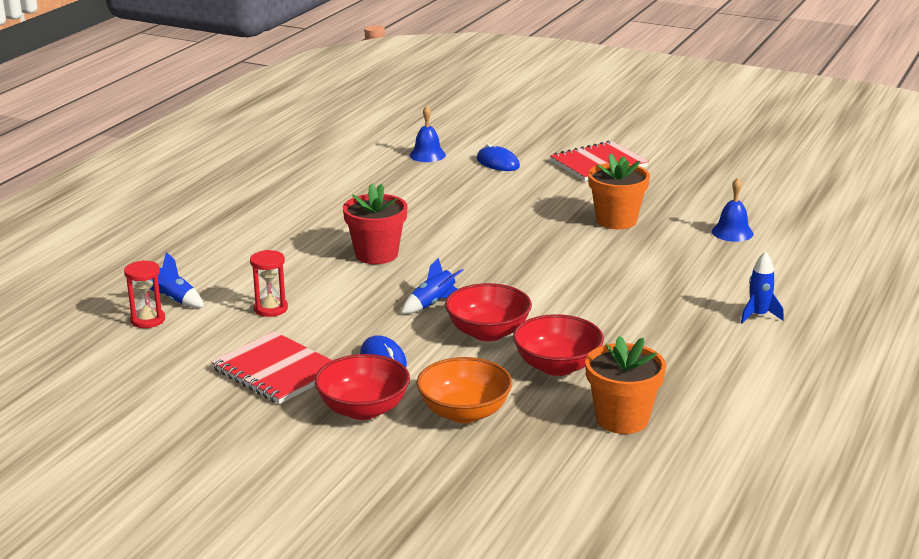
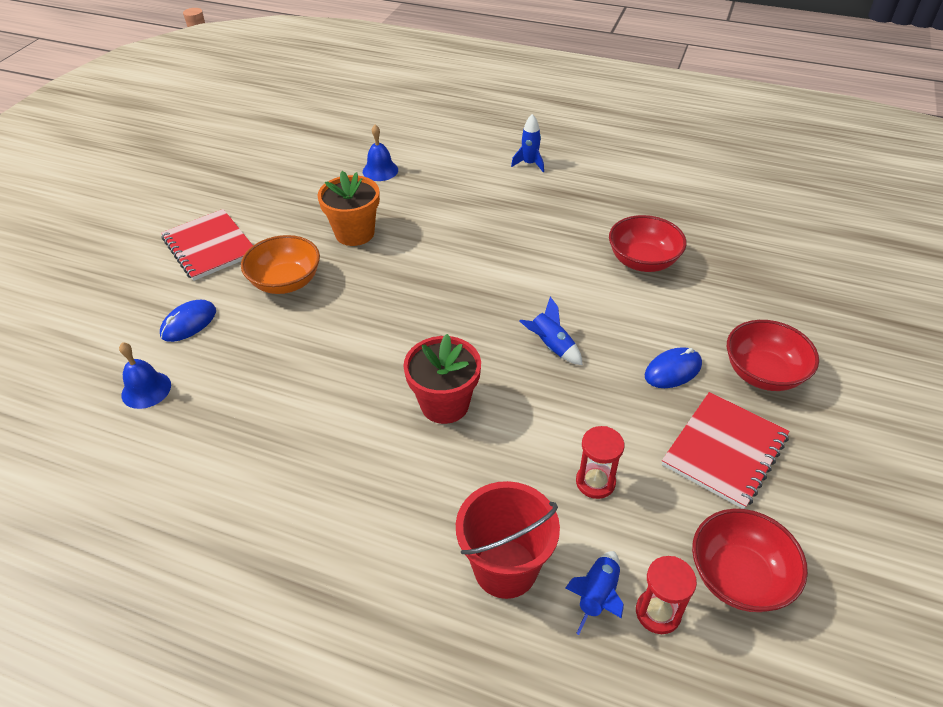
camera: 95 degrees left, 20 degrees up
(213, 270) = (505, 568): none -> red bucket
(464, 412) = (737, 309): orange bowl -> orange bowl (286, 282)
(488, 332) = (598, 304): red bowl -> red bowl (738, 576)
(622, 419) = (707, 227): orange flower pot -> none

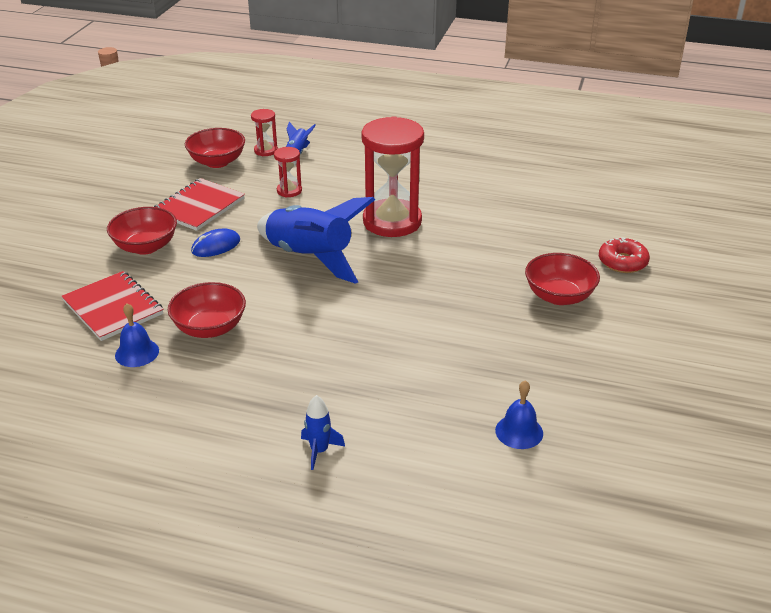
camera: 175 degrees right, 10 degrees down
(146, 390) = (617, 221): blue bell -> blue bell (137, 353)
(189, 323) = (622, 262): blue mouse -> red donut
(209, 246) = (660, 326): red notebook -> red notebook (113, 308)
(286, 282) = (559, 296): orange bowl -> red bowl
(354, 233) = (515, 346): orange flower pot -> none
(444, 404) = (392, 221): red flower pot -> red hourglass
(505, 568) = (346, 160): red bucket -> none
(551, 346) = (310, 257): blue rocket -> blue rocket, size x2.34

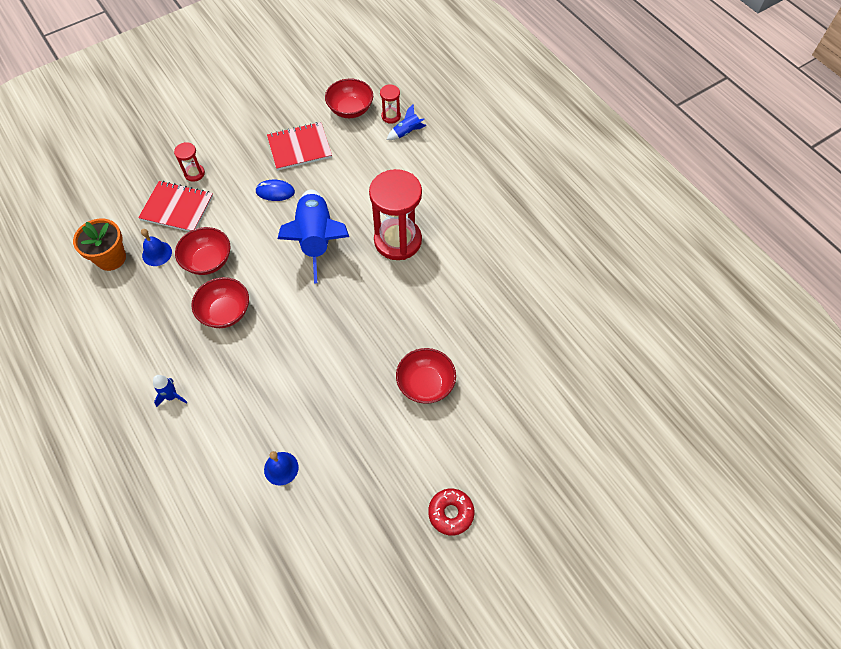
camera: 40 degrees right, 25 degrees up
(79, 385) = (111, 258): none -> orange flower pot
(113, 308) = (177, 208): red notebook -> red notebook turned 75 degrees counterclockwise
(145, 246) = (238, 166): red bowl -> red bowl (225, 312)
(289, 191) = (365, 167): red hourglass -> red hourglass (194, 173)
(622, 262) = (503, 385): red donut -> red donut (451, 513)

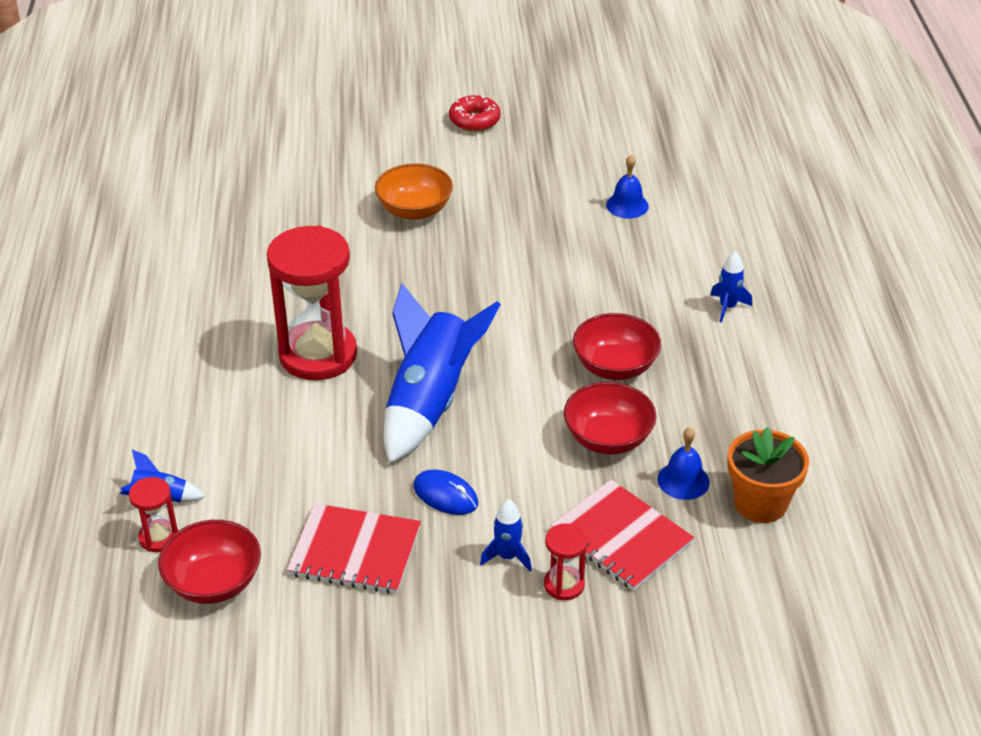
camera: 150 degrees left, 20 degrees down
(228, 175) = (507, 556): none -> blue rocket
(425, 384) = (414, 210): red bowl -> orange bowl

